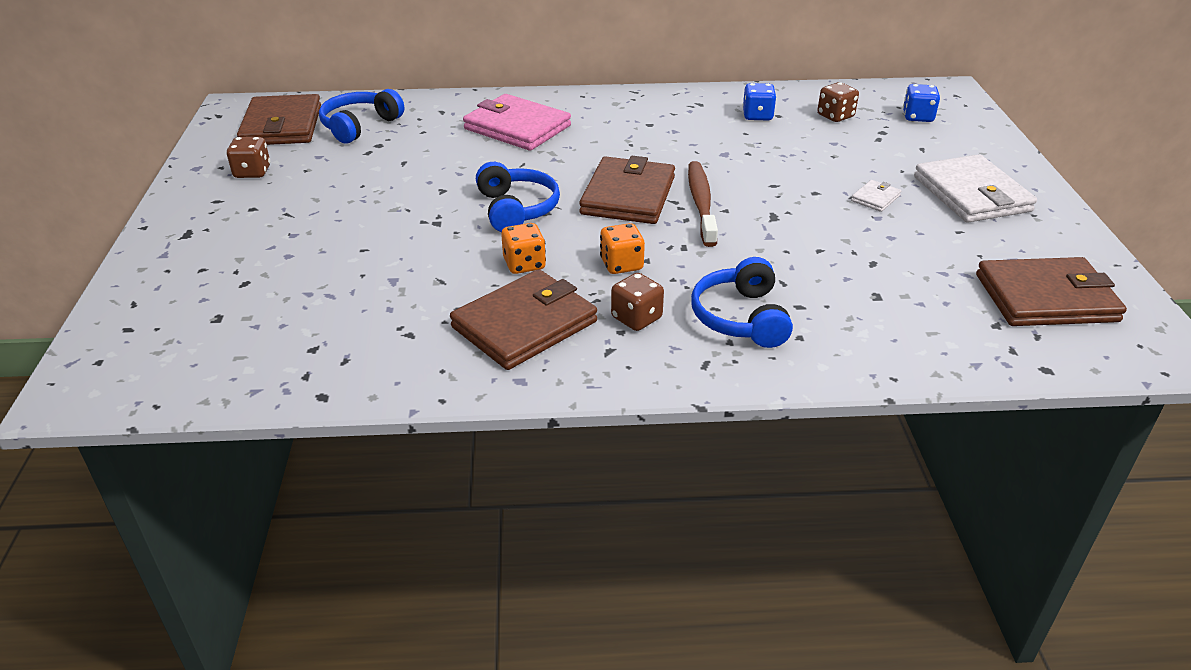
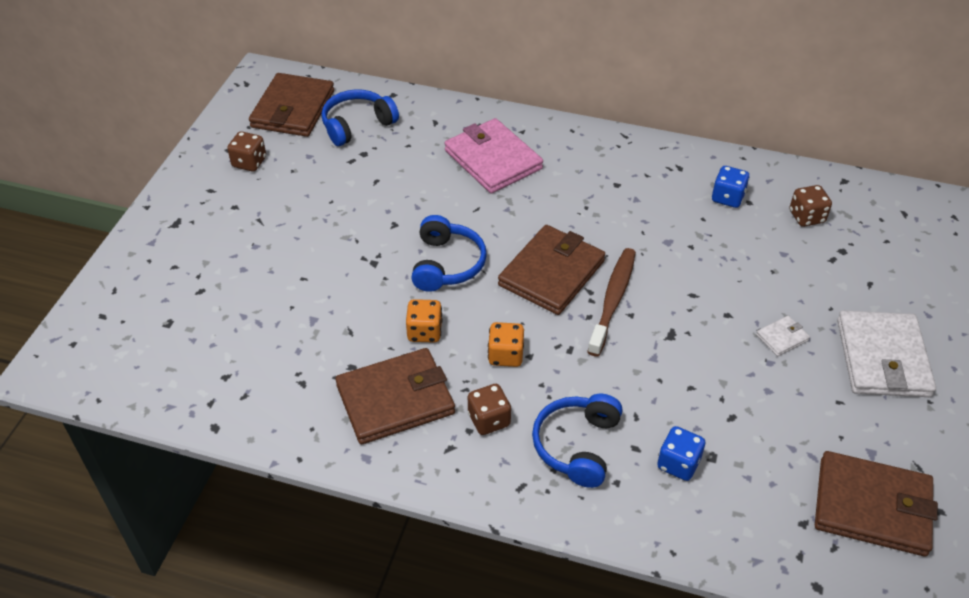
camera: 20 degrees right, 10 degrees up
(917, 117) = (892, 239): blue dice -> blue dice (678, 464)

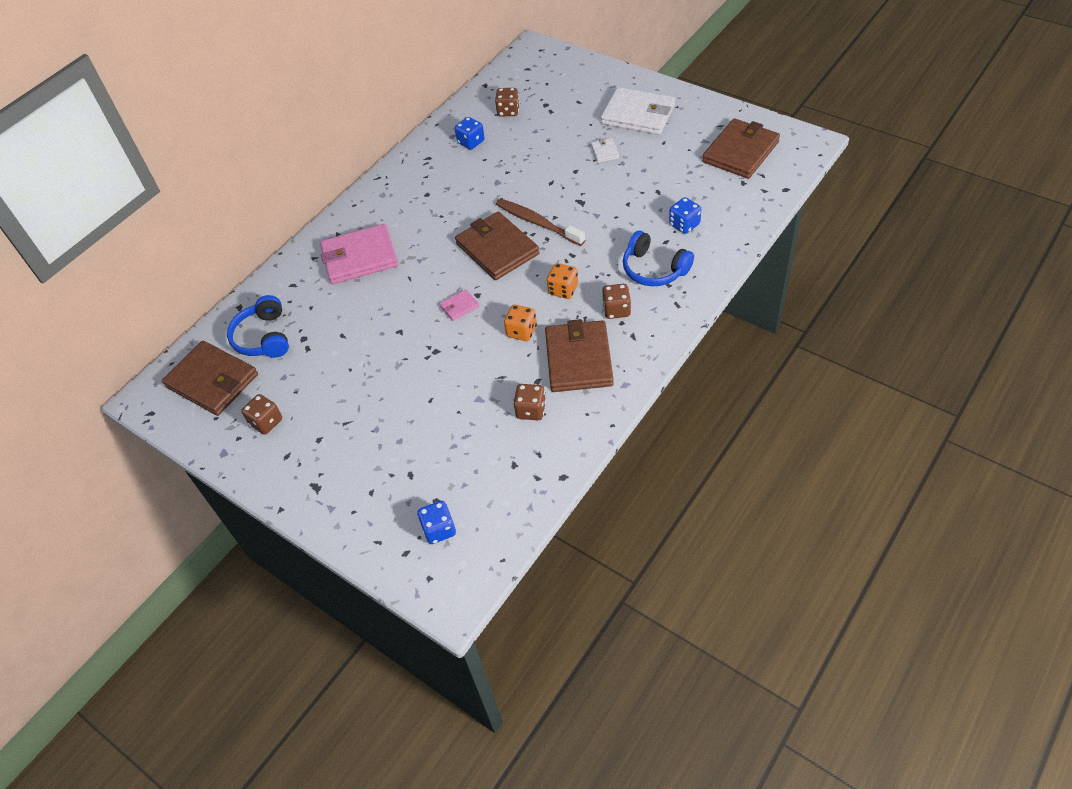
camera: 65 degrees left, 5 degrees up
(132, 335) = (439, 529): none -> blue dice
(306, 372) = (531, 410): none -> brown dice
(446, 264) = (459, 306): blue headphones -> pink wallet

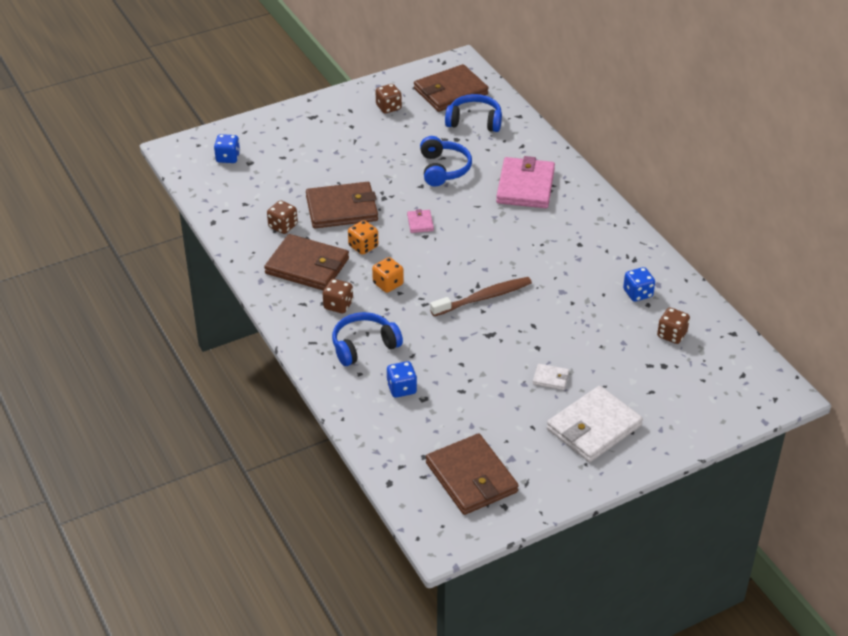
camera: 110 degrees right, 10 degrees down
(362, 326) = (443, 169): none -> blue headphones
(497, 249) = (470, 263): brown wallet -> brown wallet (342, 209)

